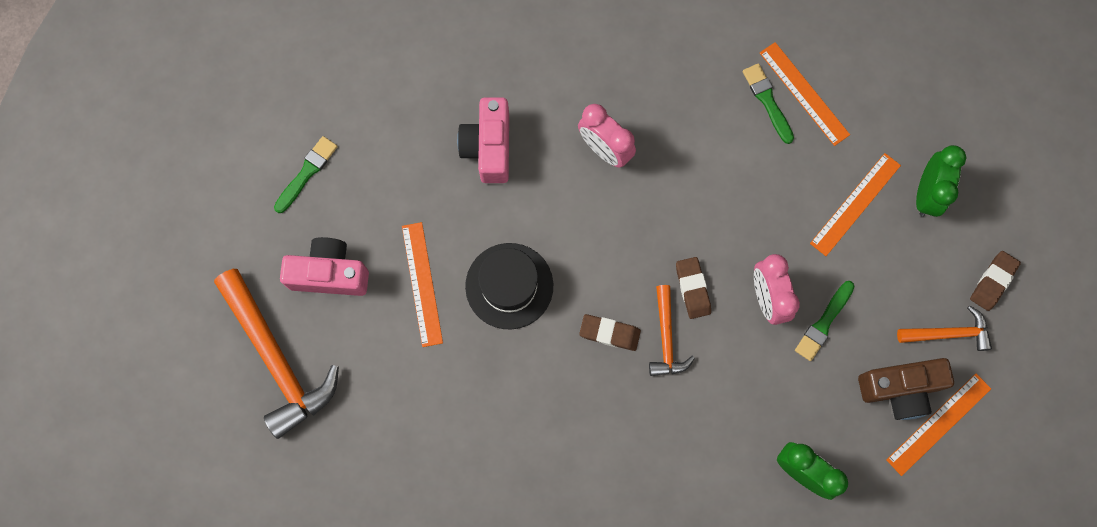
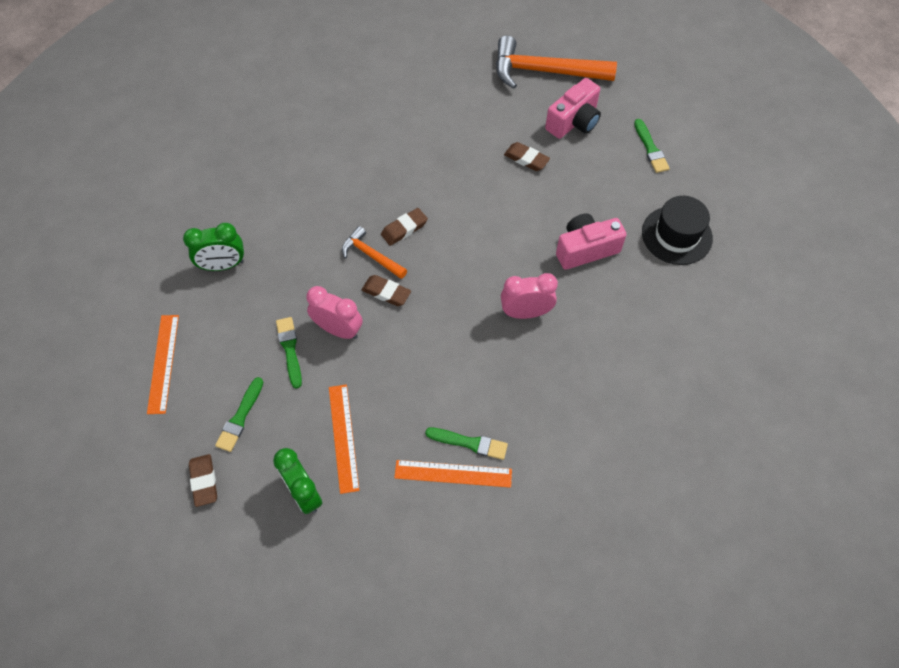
camera: 130 degrees right, 15 degrees down
(422, 284) = (526, 159): orange ruler -> brown eraser
(488, 147) = (585, 249): pink camera -> pink camera turned 60 degrees counterclockwise
(509, 286) = (483, 199): black hat -> black hat (676, 235)
(899, 389) = (206, 359): brown camera -> none
(919, 305) = (240, 417): none -> green brush
(948, 333) = (205, 419): orange hammer -> none

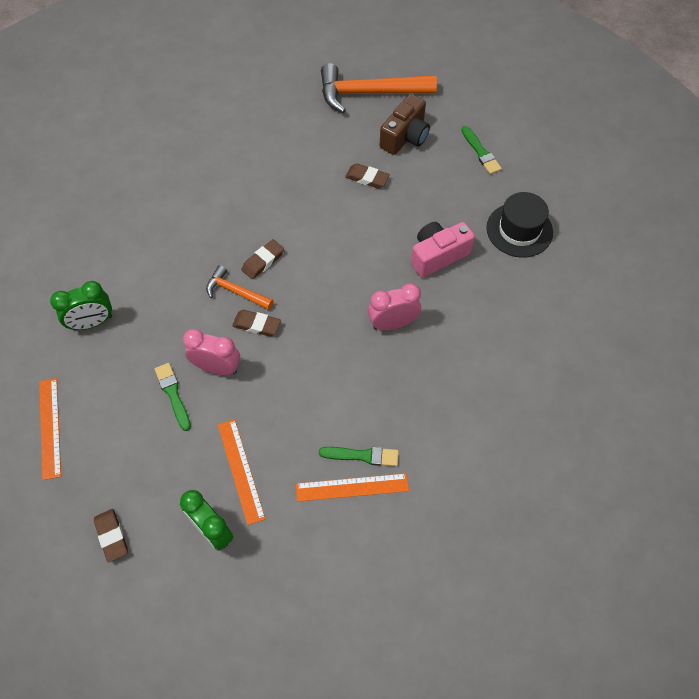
camera: 10 degrees left, 0 degrees up
(240, 417) = (136, 468): green brush -> none
(574, 122) = (405, 137): pink camera -> brown camera

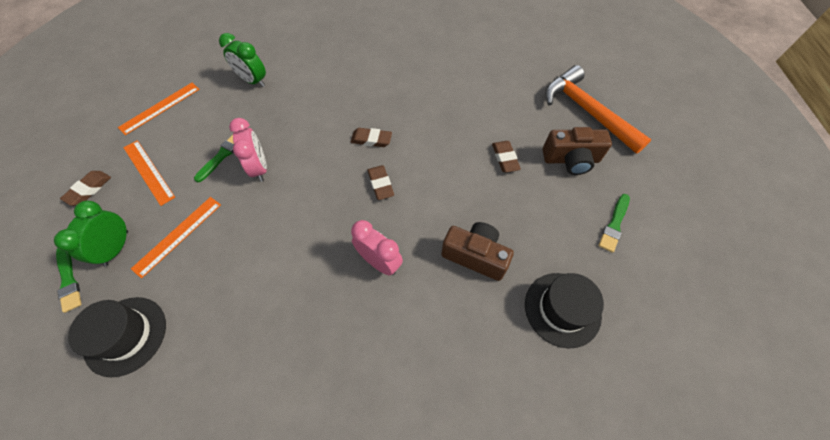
camera: 55 degrees right, 0 degrees up
(236, 291) = (333, 140): orange hammer -> none
(257, 325) = (312, 169): brown eraser -> brown eraser (380, 184)
(317, 551) = (125, 335): none -> black hat
(352, 487) = (199, 326): orange ruler -> orange ruler (149, 171)
(362, 456) = (234, 316): green brush -> green brush (68, 280)
(438, 255) = (475, 256): pink camera -> brown camera

